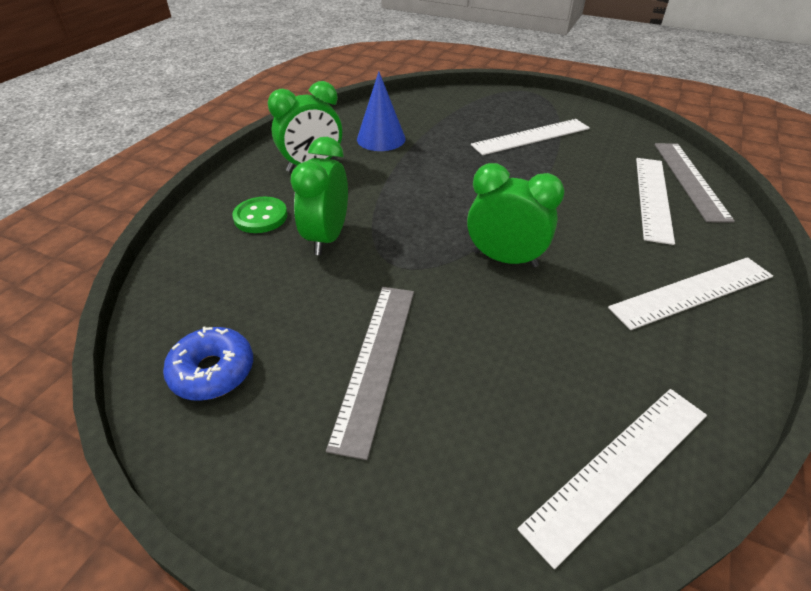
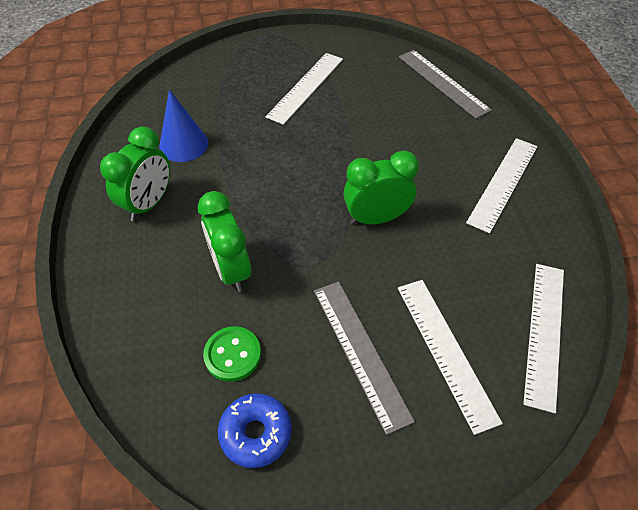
camera: 35 degrees left, 10 degrees up
(260, 217) = (155, 280): green button -> green button (232, 355)
(653, 197) = (430, 111): white ruler -> white ruler (445, 351)

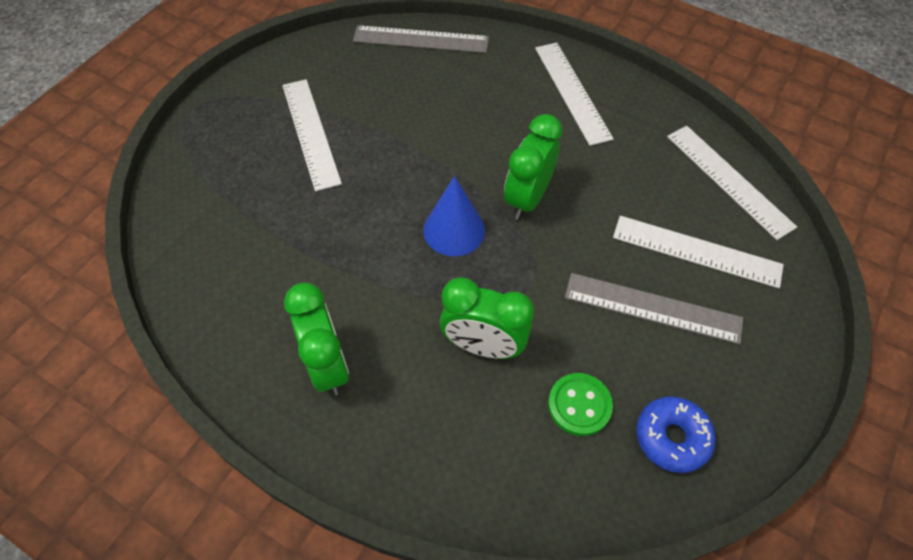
camera: 50 degrees left, 5 degrees up
(183, 144) = (275, 282): blue cone -> blue cone (454, 230)

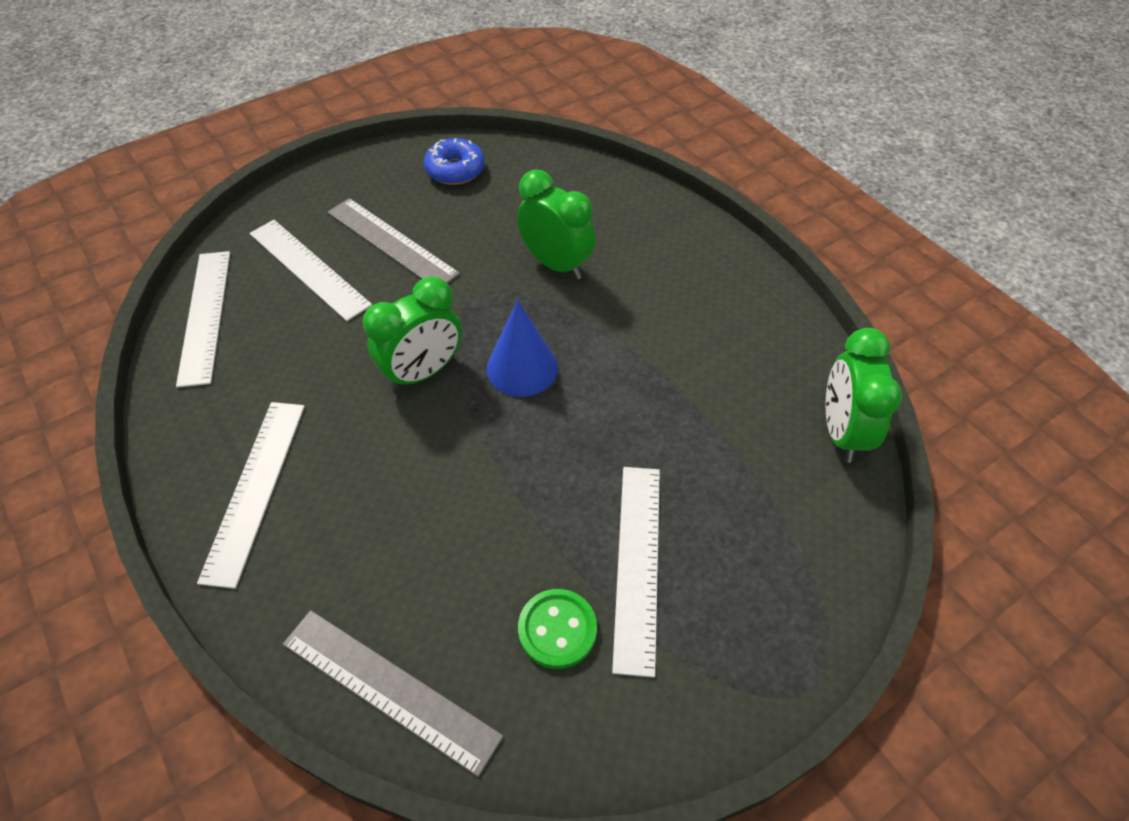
camera: 155 degrees left, 5 degrees down
(328, 365) = (700, 295): green clock -> green clock (841, 432)
(579, 405) = (506, 205): green button -> green button (557, 629)

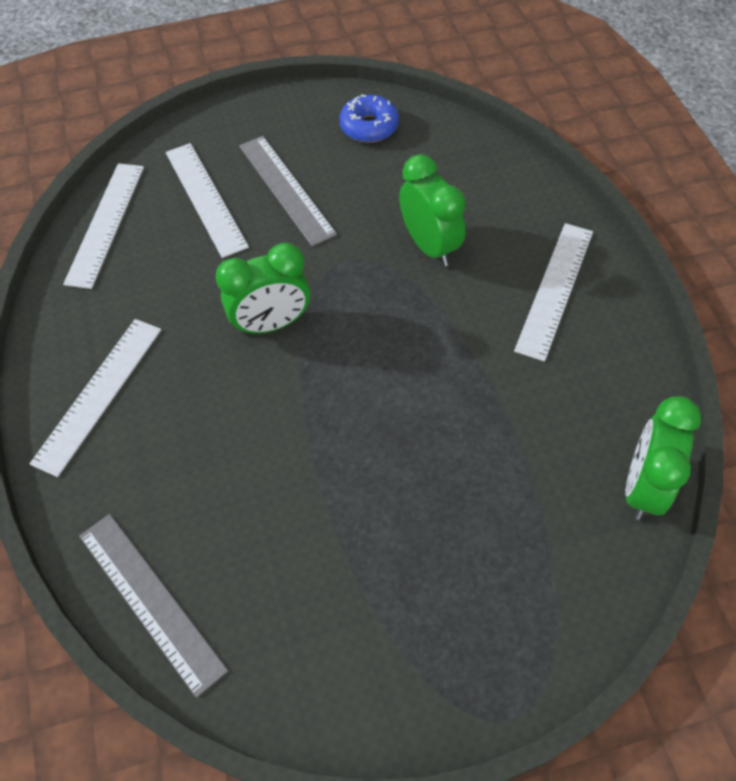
camera: 20 degrees right, 5 degrees up
(522, 368) = (361, 342): blue cone -> none
(557, 629) = (305, 594): green button -> none
(638, 564) = (398, 557): white ruler -> white ruler (555, 289)

